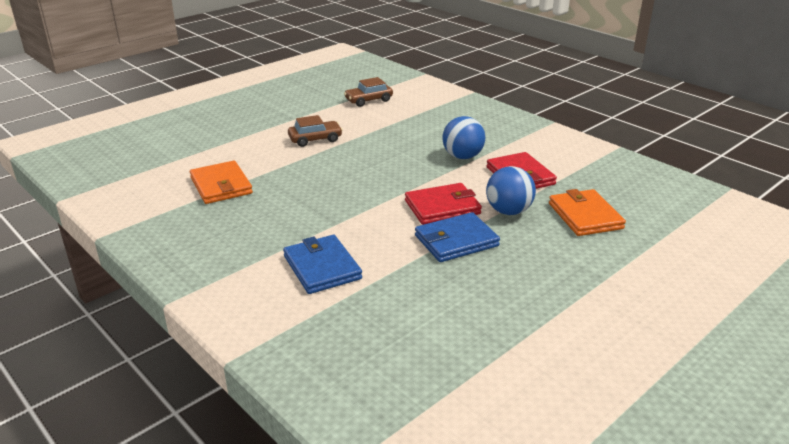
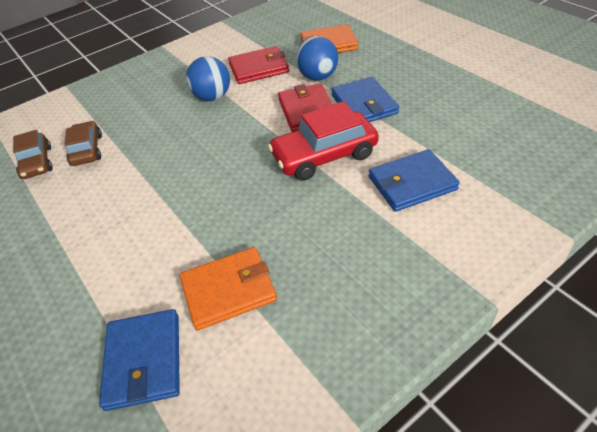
camera: 80 degrees left, 15 degrees up
(176, 163) = (144, 361): none -> blue wallet
(315, 139) = (128, 205): brown car -> brown car (87, 150)
(368, 219) = (324, 155): none -> red car

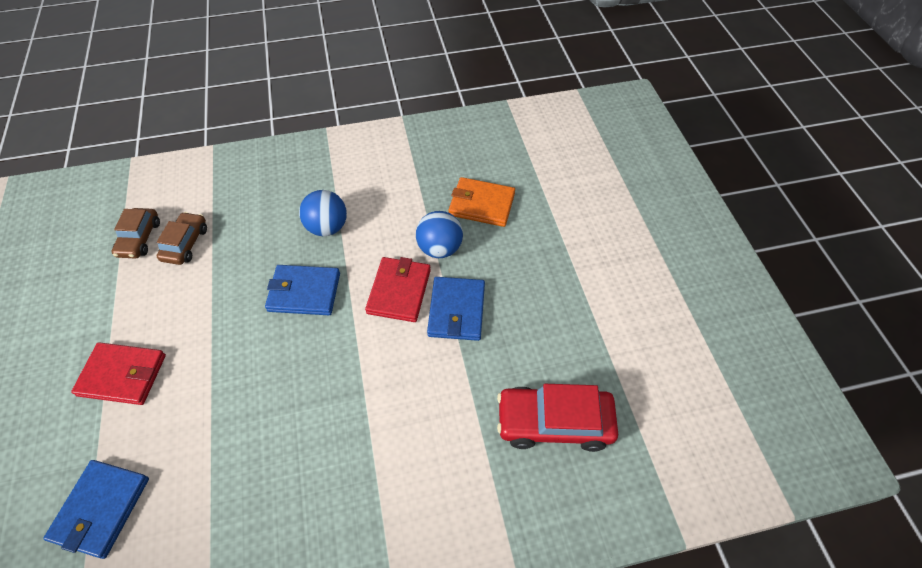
camera: 20 degrees right, 10 degrees up
(228, 290) = (201, 474): orange wallet -> none
(259, 68) = (393, 207): red wallet -> red wallet (123, 375)
(324, 155) = (375, 360): red car -> red car (554, 422)
(412, 183) = (427, 439): blue wallet -> blue wallet (304, 292)

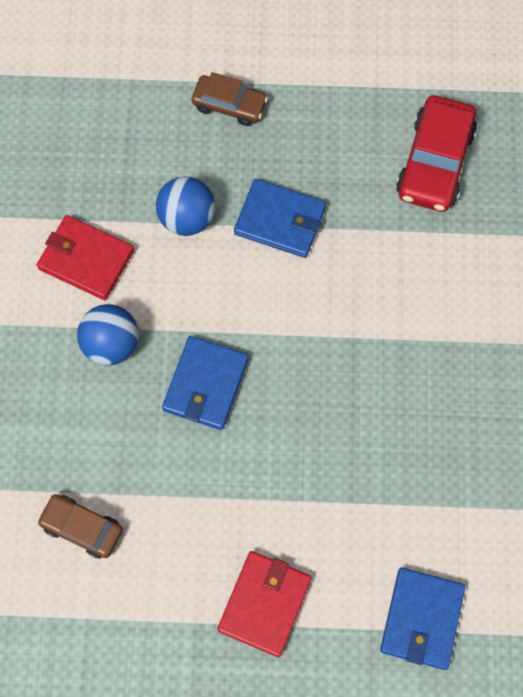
camera: 75 degrees left, 15 degrees up
(101, 509) = (422, 619): blue wallet -> blue wallet turned 75 degrees clockwise
(139, 238) = (53, 590): brown car -> brown car (229, 105)
(399, 291) = (235, 276): red wallet -> red wallet (86, 259)
(481, 204) = (134, 154): orange wallet -> none

